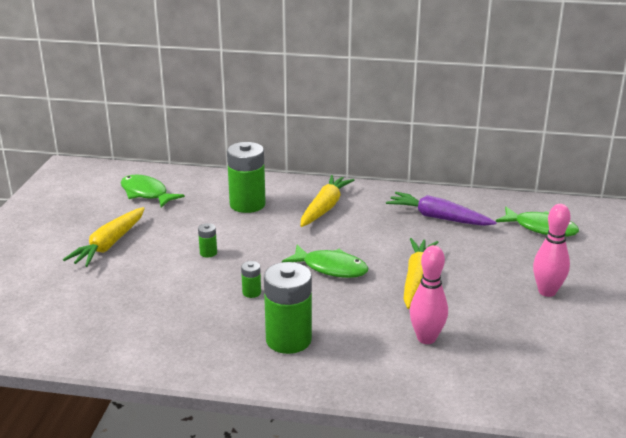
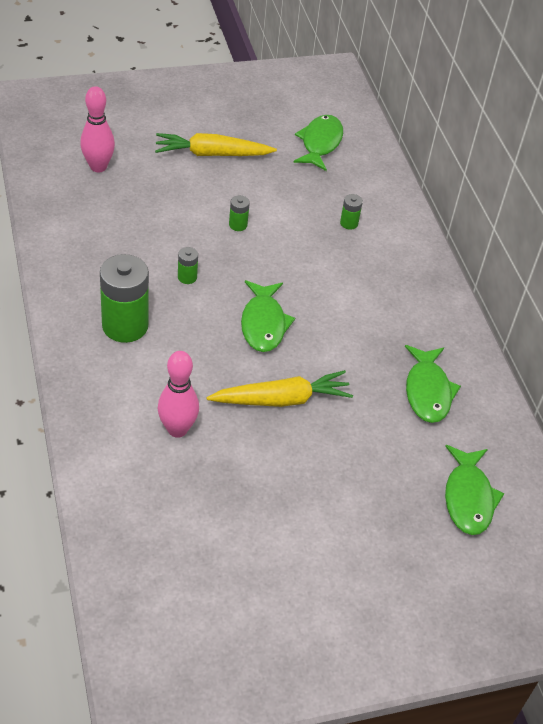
camera: 60 degrees right, 20 degrees up
(247, 204) = (349, 223): green battery -> green battery, size x0.44
(325, 208) = (383, 286): yellow carrot -> none
(438, 218) = (428, 391): purple carrot -> green fish
(547, 292) = (322, 522): pink bowling pin -> pink bowling pin (98, 167)

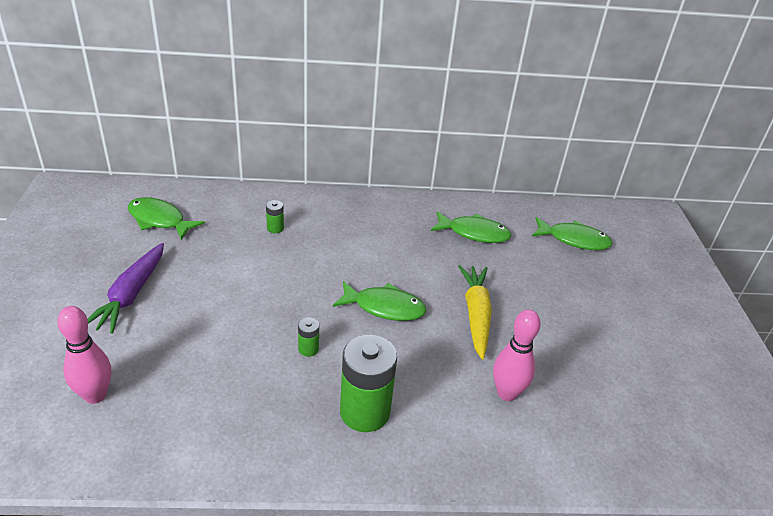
camera: 75 degrees left, 10 degrees down
(212, 154) = (131, 294): yellow carrot -> purple carrot
(238, 225) = (247, 297): green battery -> none

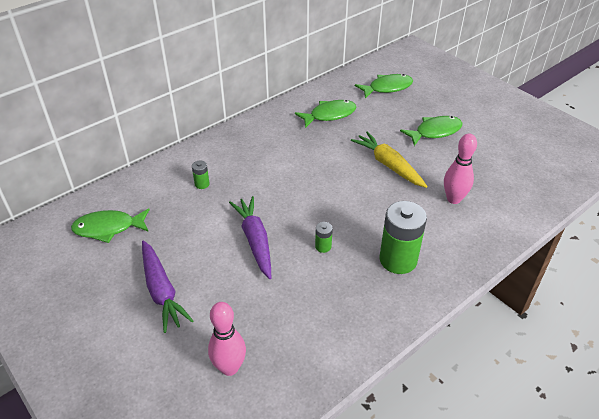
camera: 35 degrees left, 5 degrees up
(256, 303) = (255, 241): none -> purple carrot
(384, 307) = (334, 193): green fish -> green fish (435, 132)

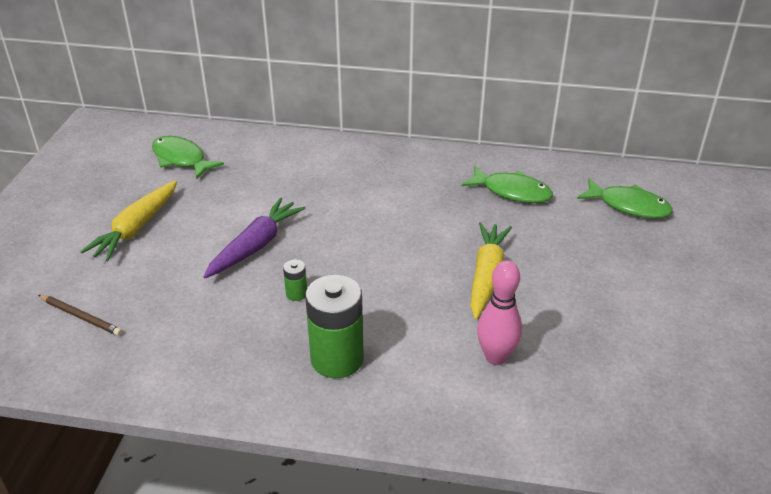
camera: 50 degrees right, 5 degrees down
(161, 291) = (136, 228): purple carrot -> yellow carrot
(202, 184) = (295, 174): green battery -> none
(229, 367) = (81, 316): pink bowling pin -> brown pencil
(435, 132) = (603, 282): green fish -> none

